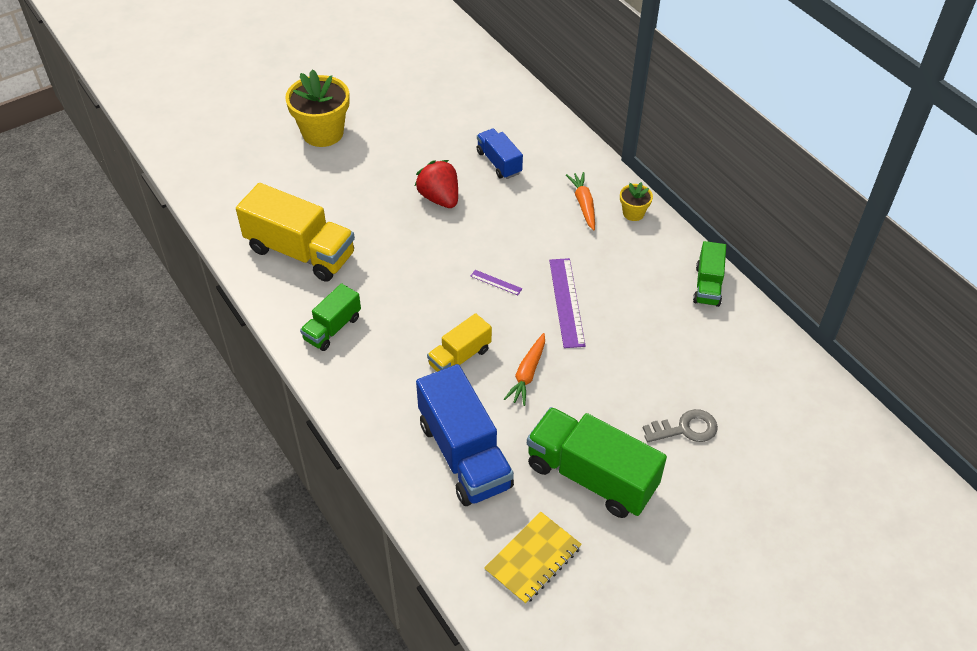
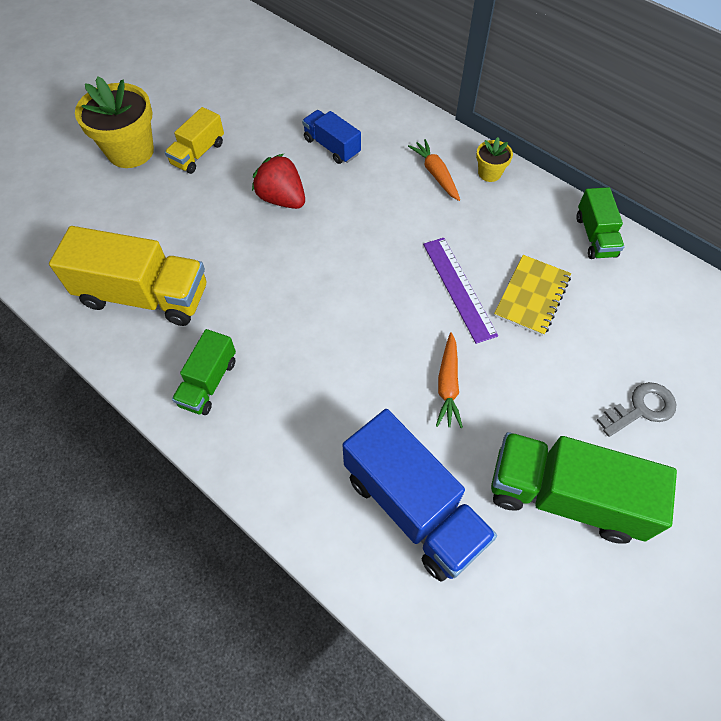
camera: 15 degrees left, 10 degrees up
(459, 357) = (366, 383): yellow truck -> yellow truck (198, 153)
(496, 282) = (375, 283): purple ruler -> none
(533, 559) = (541, 628): yellow notebook -> yellow notebook (532, 296)

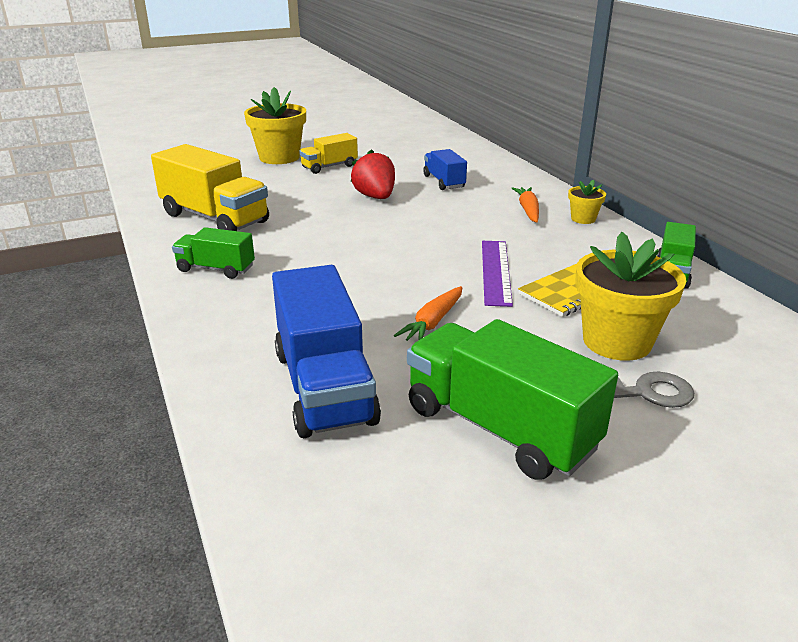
camera: 25 degrees right, 30 degrees down
(208, 382) = (216, 269): green truck -> green truck turned 60 degrees clockwise
(595, 352) = (617, 341): none -> yellow flower pot

